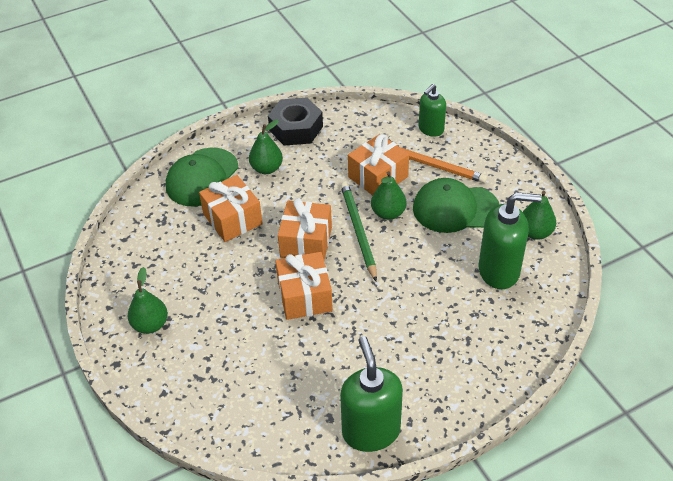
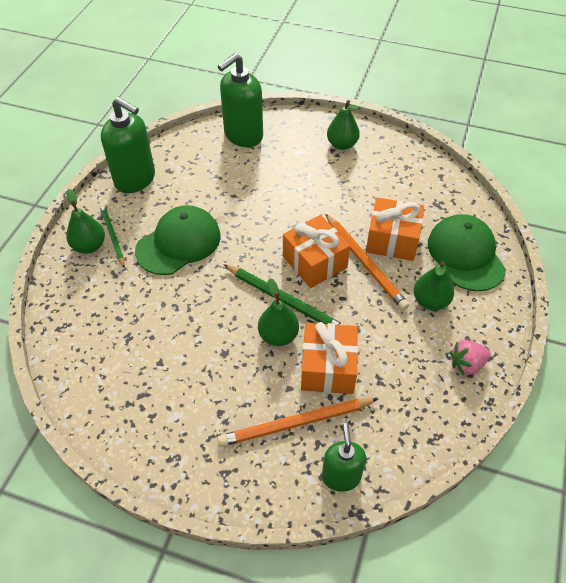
camera: 135 degrees right, 5 degrees up
(273, 217) = (365, 263): none -> orange pencil
(296, 128) = (466, 364): black nut -> pink strawberry
(304, 296) = (267, 224): orange gift -> none
(442, 378) = (112, 236): none -> green pencil
(455, 208) = (222, 387): green cap -> green cap (178, 243)
(499, 271) = (130, 349): green soap dispenser -> green soap dispenser (243, 135)
(535, 232) = (123, 416): green pear -> green pear (89, 246)

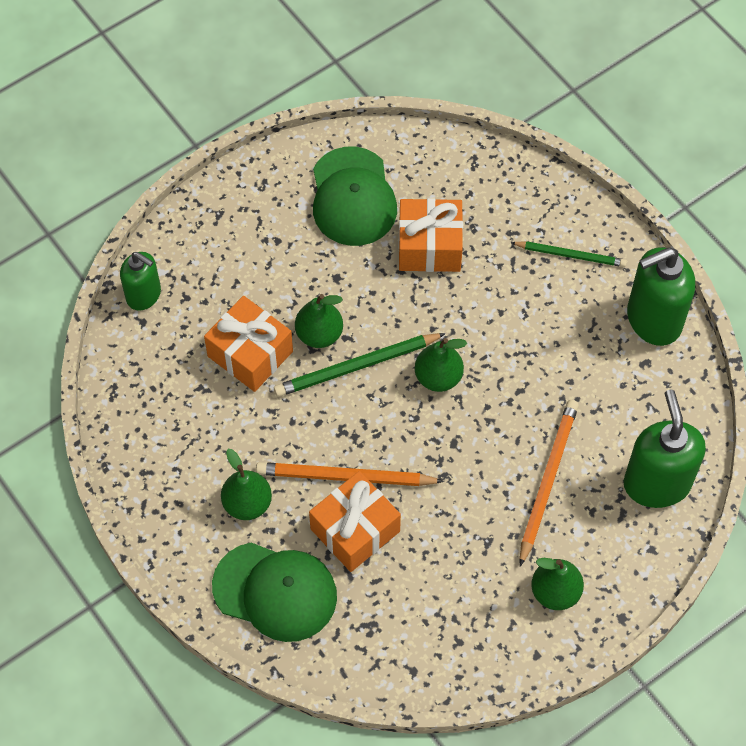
camera: 125 degrees right, 10 degrees up
(89, 246) = (570, 227): green pear -> green pear (438, 377)
(178, 243) = (513, 312): green cap -> green cap (353, 197)
(296, 423) = (218, 292): orange pencil -> orange pencil (547, 480)
(314, 262) = (385, 427): orange gift -> orange gift (429, 246)
(466, 364) = (154, 477): pink strawberry -> none

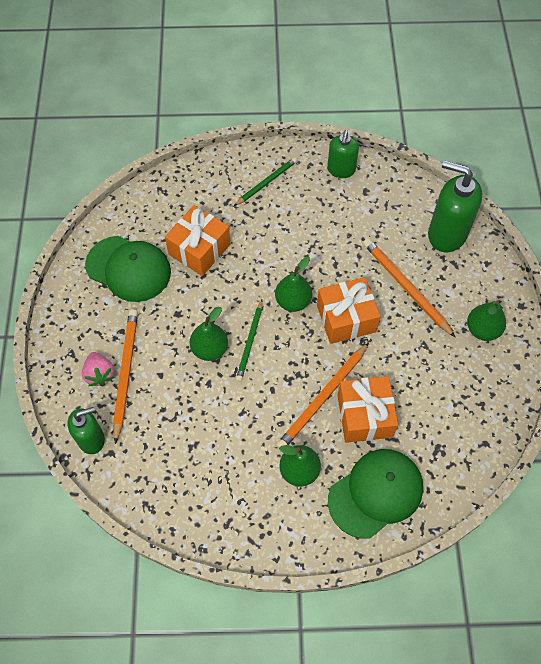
camera: 55 degrees left, 0 degrees up
(215, 254) = (100, 374): none -> pink strawberry
(234, 276) = (125, 373): none -> orange pencil
(250, 354) = (190, 399): orange gift -> orange gift (346, 318)
(356, 367) = (250, 342): green pencil -> green pencil, size x0.66
(653, 320) = (341, 170): green soap dispenser -> green soap dispenser, size x0.61

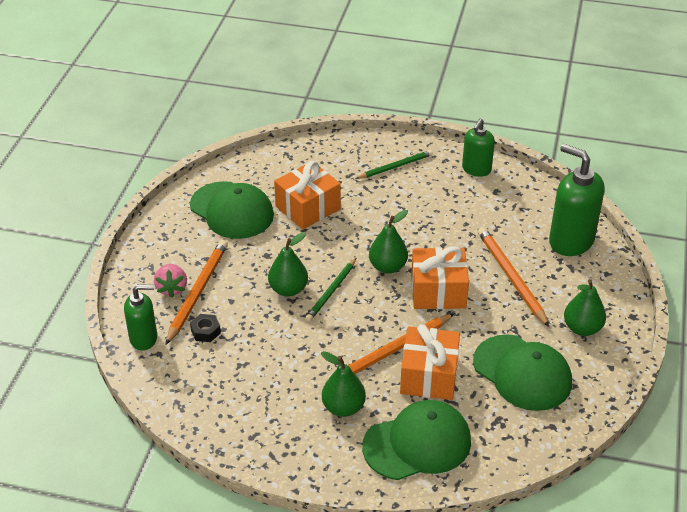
camera: 15 degrees right, 20 degrees down
(147, 416) = (205, 331): none -> black nut
(444, 392) = (522, 373): none -> green cap

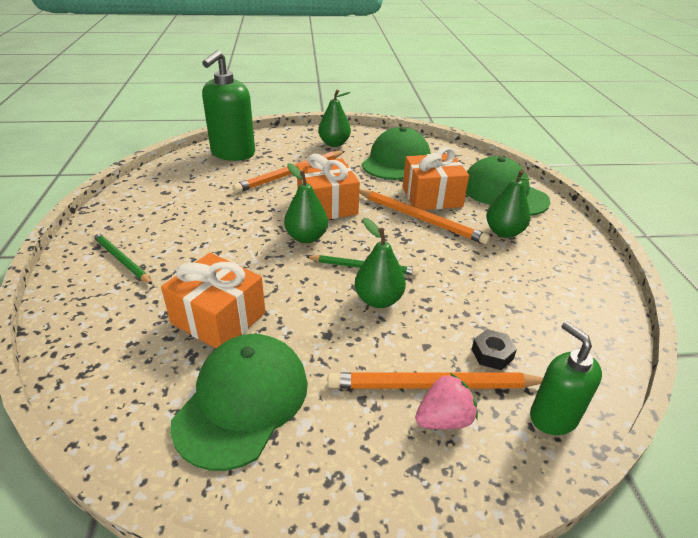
camera: 110 degrees left, 5 degrees down
(476, 169) = (127, 206): green soap dispenser -> none

